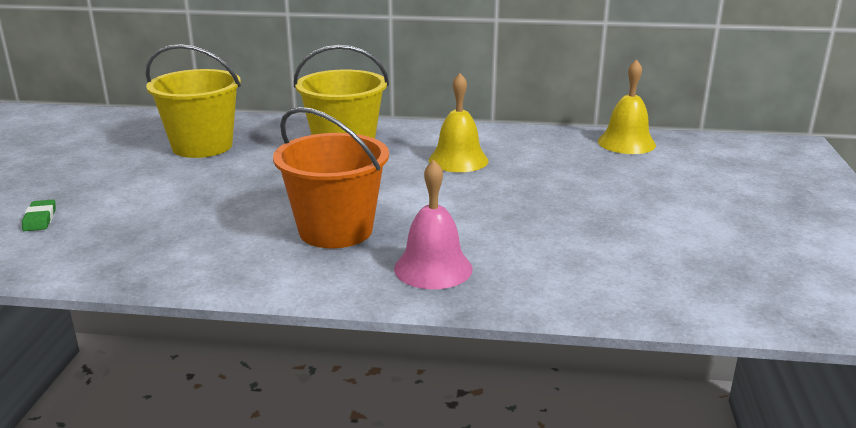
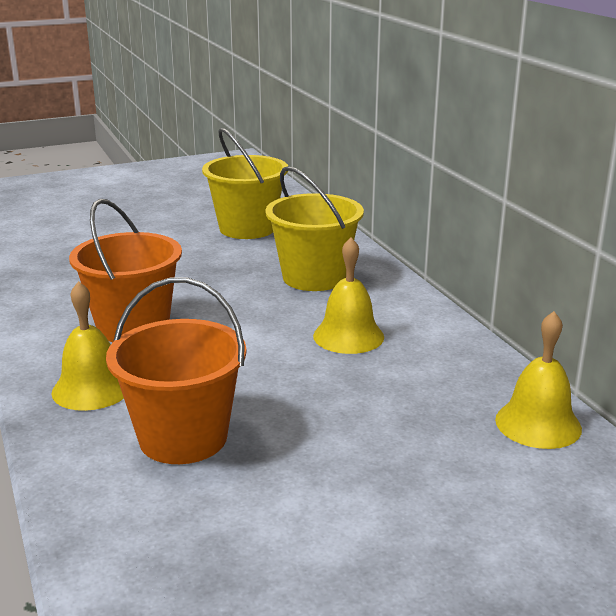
camera: 60 degrees right, 0 degrees up
(40, 219) = (70, 228): green eraser -> none
(433, 268) = (92, 388): pink bell -> yellow bell
(550, 246) = (183, 437): none -> orange bucket

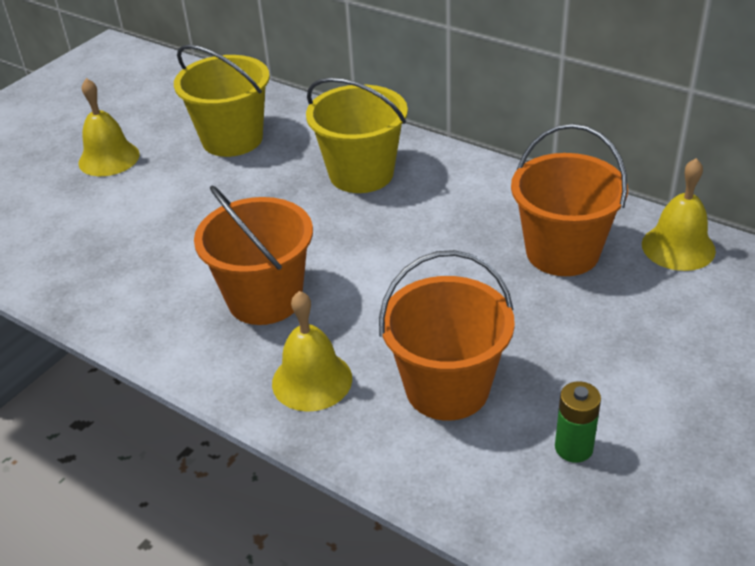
camera: 30 degrees left, 15 degrees up
(227, 528) = (573, 448): none -> green battery
(348, 336) = (460, 226): yellow bell -> yellow bell (109, 158)
(415, 386) = (562, 252): none -> orange bucket

